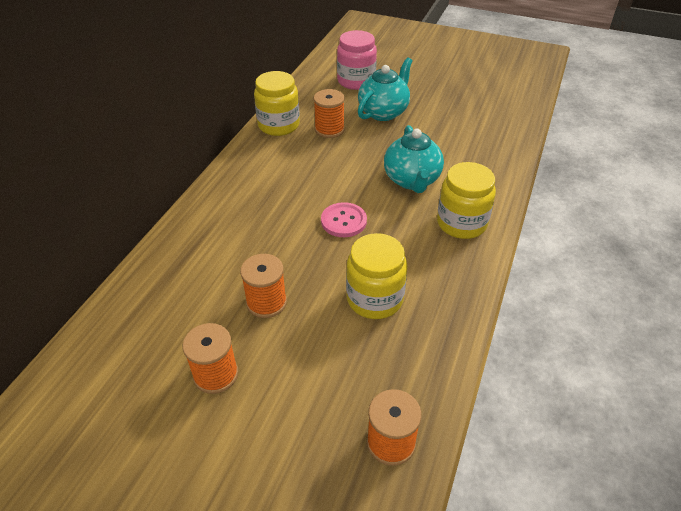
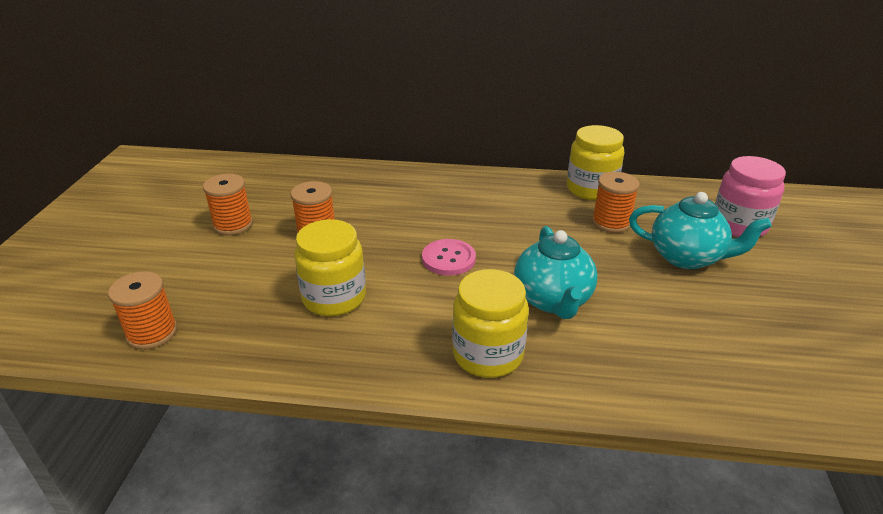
camera: 75 degrees right, 10 degrees down
(412, 180) = (552, 300): turquoise teapot -> turquoise teapot turned 75 degrees counterclockwise

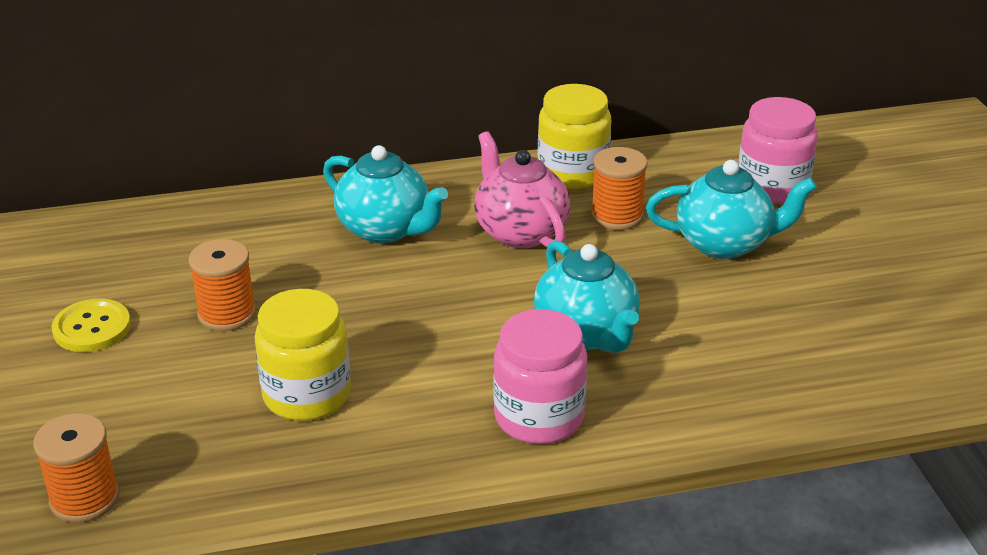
camera: 20 degrees left, 0 degrees up
(233, 225) = (92, 328): orange spool -> yellow button
(446, 201) = (385, 229): none -> turquoise teapot
(448, 259) = (430, 310): pink button -> none
(488, 354) = (539, 417): yellow jar -> pink jar
(536, 220) = (520, 232): none -> pink teapot

